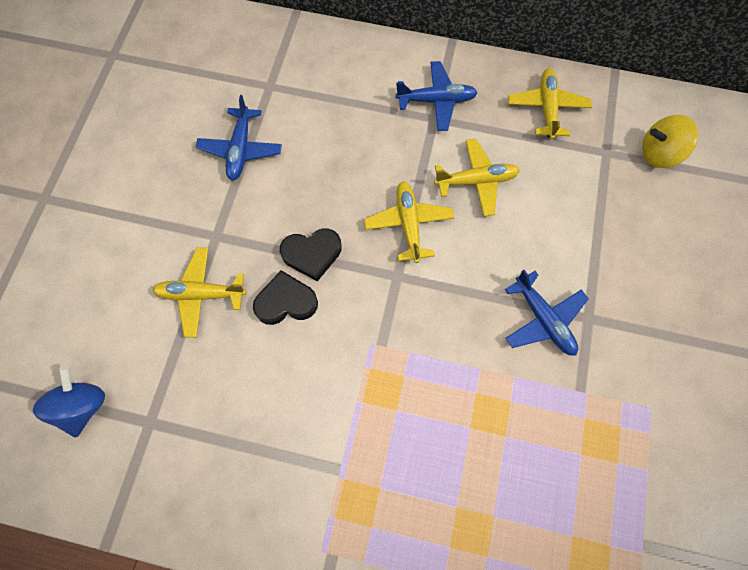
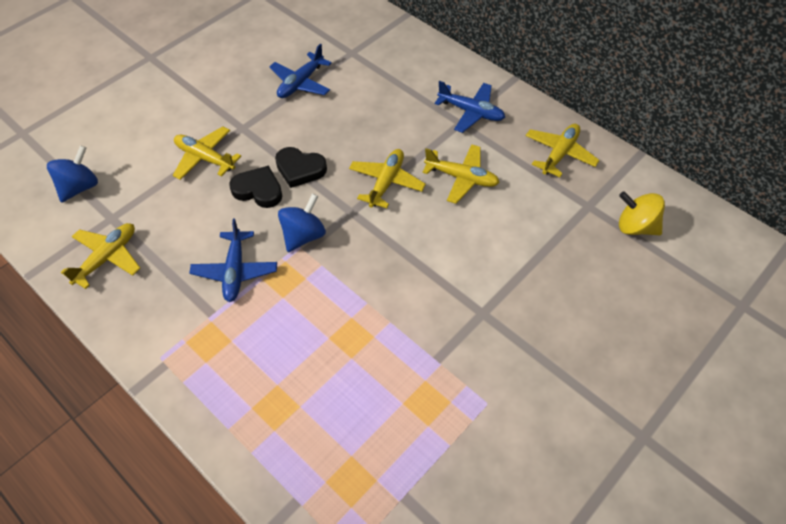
camera: 30 degrees right, 15 degrees down
(180, 473) = (107, 258): none -> yellow plane
(369, 329) = (303, 235): none -> blue spinning top
(543, 319) = (444, 295): blue plane -> blue plane (235, 271)

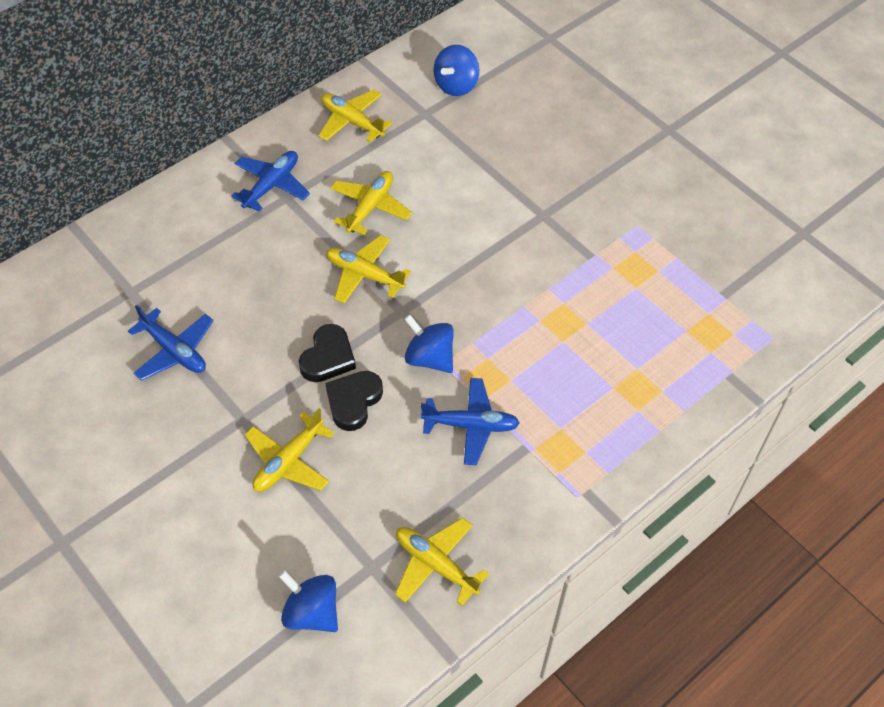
camera: 85 degrees left, 0 degrees up
(635, 227) = (456, 85): yellow spinning top -> blue spinning top

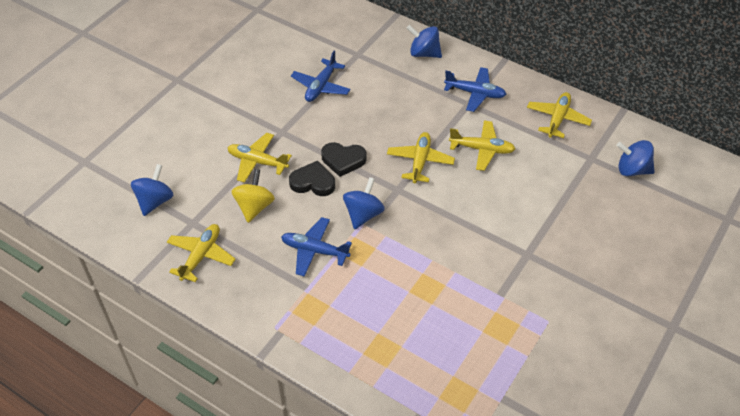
camera: 75 degrees right, 5 degrees down
(169, 216) = (424, 53): none -> blue spinning top
(371, 481) = (254, 207): none -> yellow spinning top
(470, 425) = (315, 251): blue plane -> blue plane turned 120 degrees clockwise

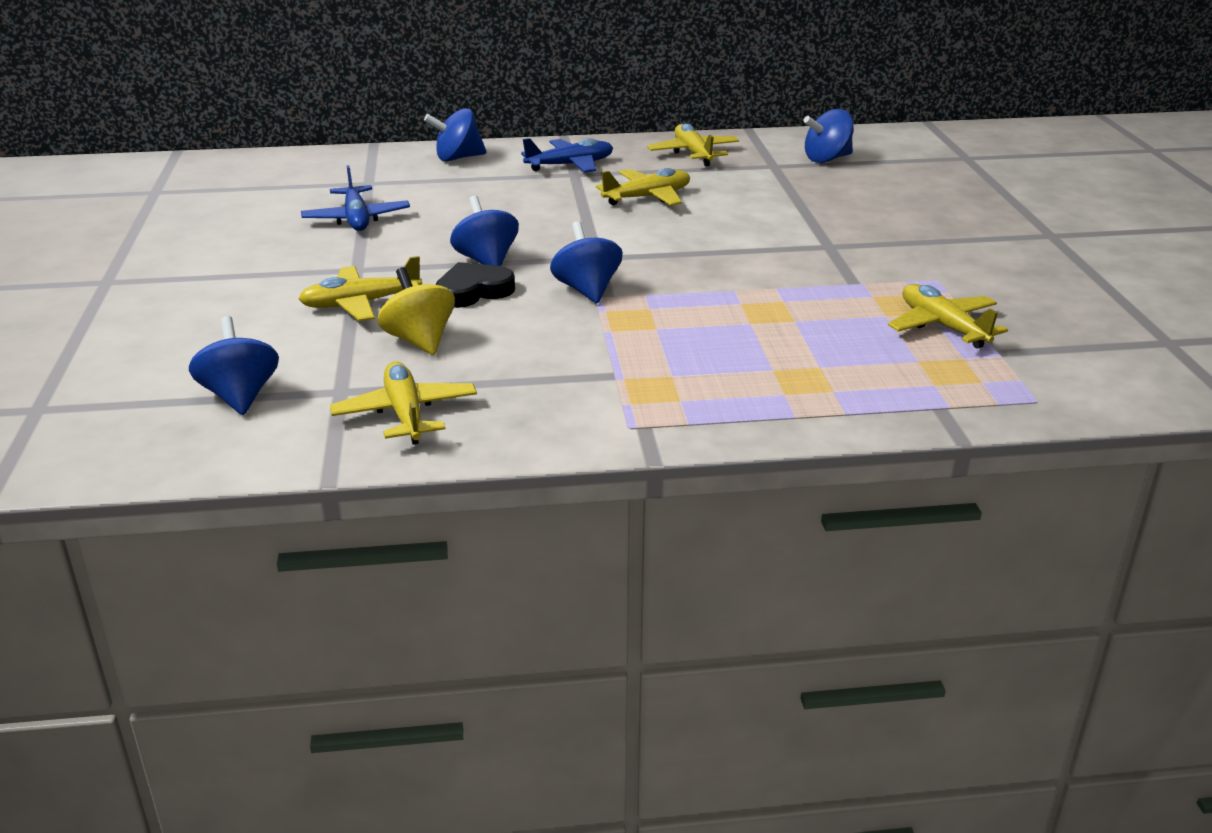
camera: 40 degrees left, 20 degrees down
(315, 251) = (572, 342): blue plane -> none
(343, 160) = (486, 261): black heart -> blue spinning top
(420, 162) = (589, 229): yellow plane -> yellow plane (943, 326)

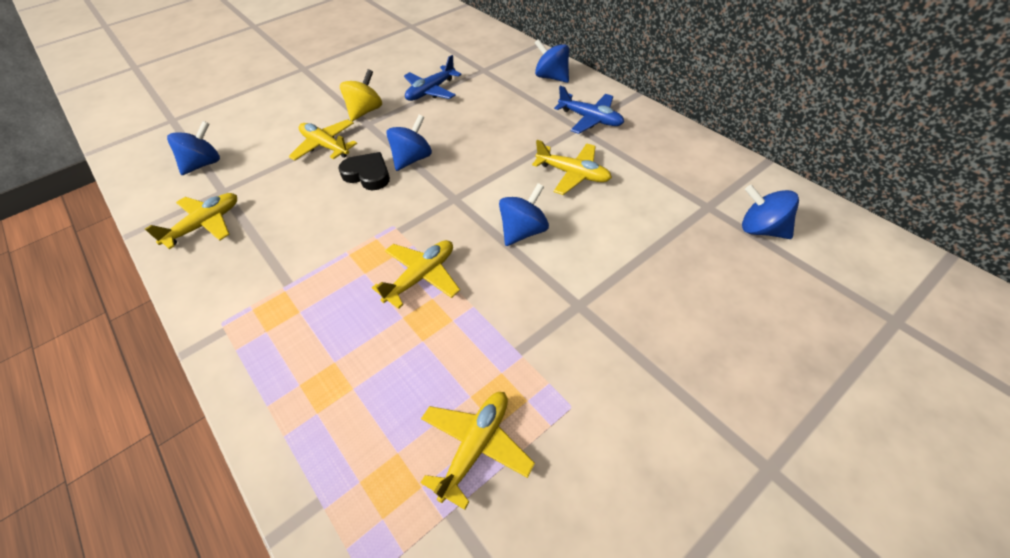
camera: 60 degrees right, 20 degrees up
(419, 340) = (293, 187): yellow spinning top -> yellow spinning top (365, 111)
(587, 290) = (401, 217): blue spinning top -> blue spinning top (523, 231)
(693, 154) = (679, 158): yellow plane -> yellow plane (421, 277)

